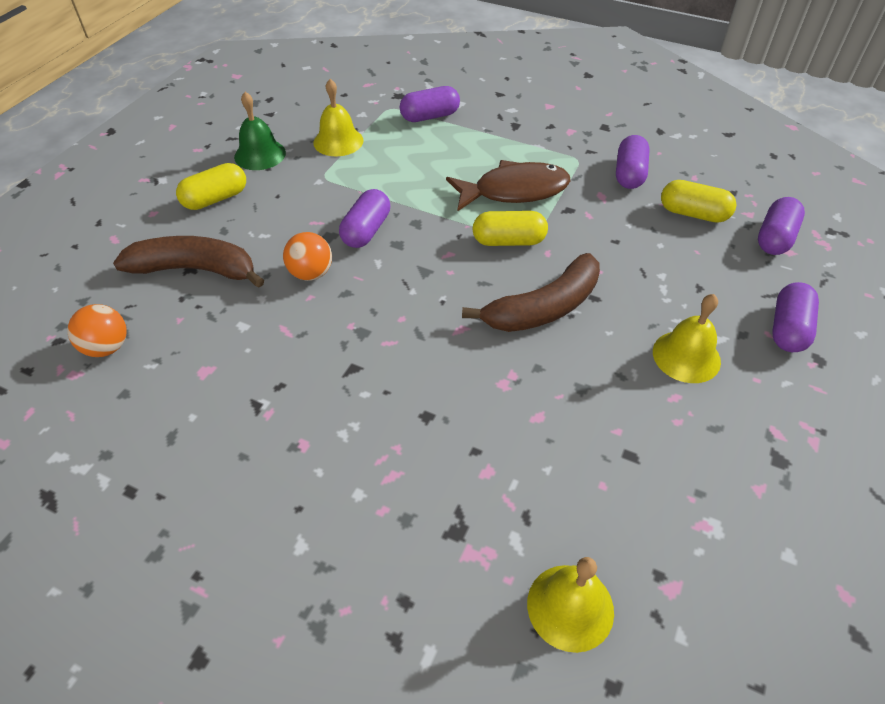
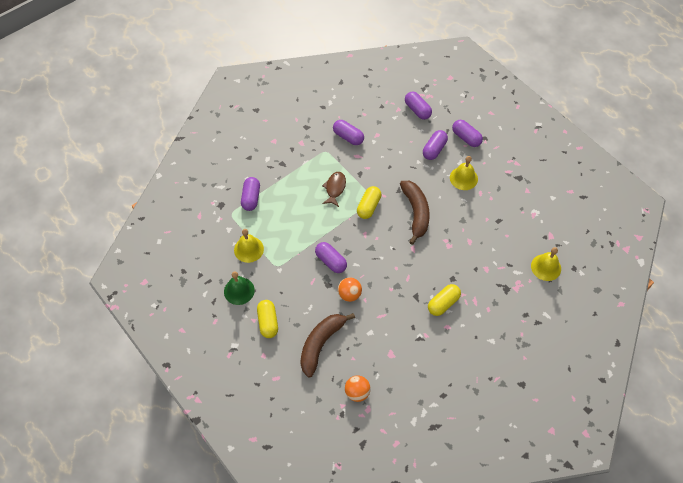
camera: 65 degrees left, 10 degrees up
(514, 191) = (335, 188): brown fish -> brown fish, size x0.63
(693, 214) = (388, 129): yellow capsule -> yellow capsule (443, 303)
(711, 289) = (434, 149): none -> purple capsule

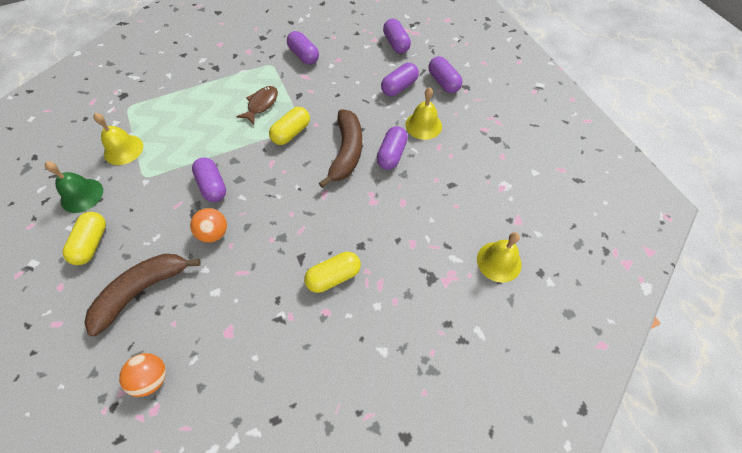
camera: 15 degrees right, 0 degrees up
(251, 198) = (160, 95): purple capsule -> purple capsule (391, 155)

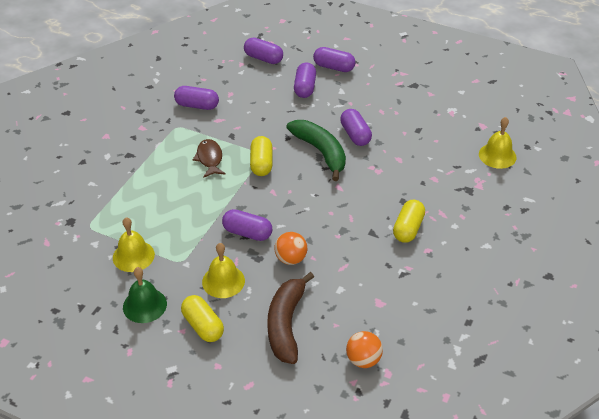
camera: 40 degrees left, 15 degrees down
(346, 152) = (320, 152): brown banana -> green banana
(423, 125) = (354, 103): yellow bell -> yellow bell (223, 281)

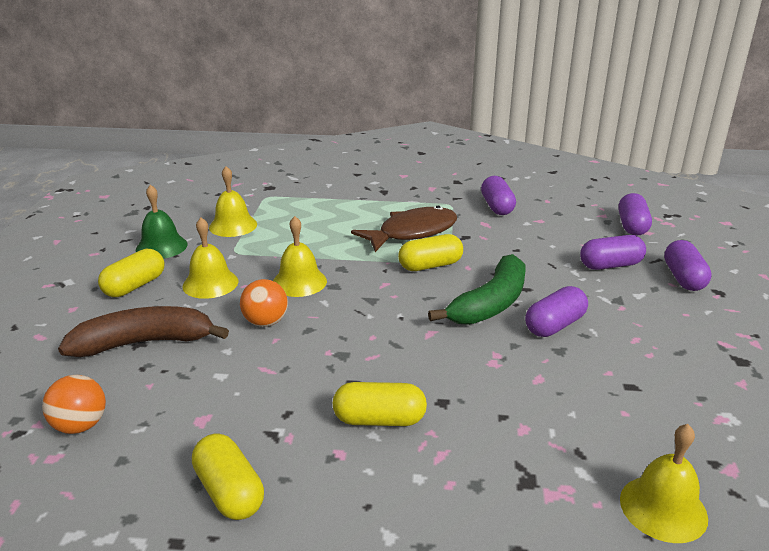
camera: 70 degrees right, 15 degrees down
(210, 159) = (412, 232): brown fish -> brown fish, size x1.59
(247, 233) = (299, 282): purple capsule -> yellow bell
(441, 297) = (229, 492): none -> yellow capsule

